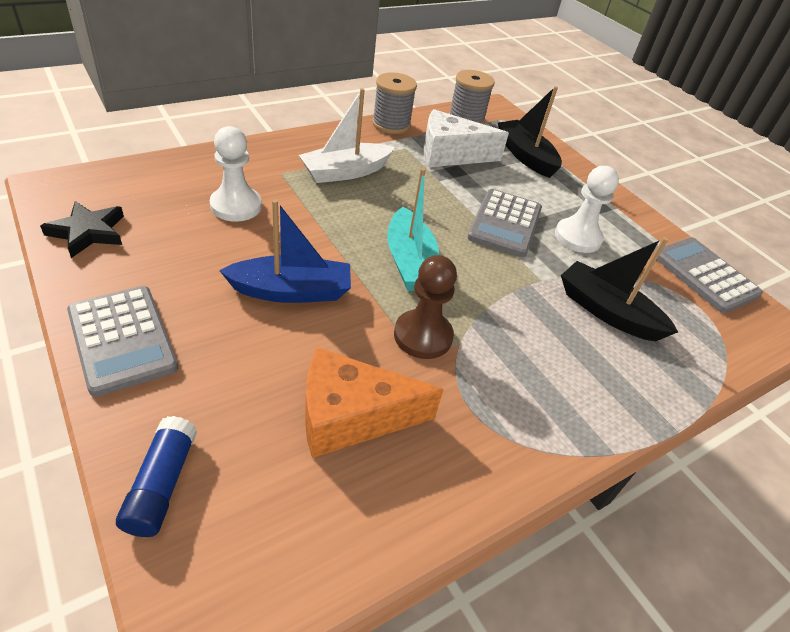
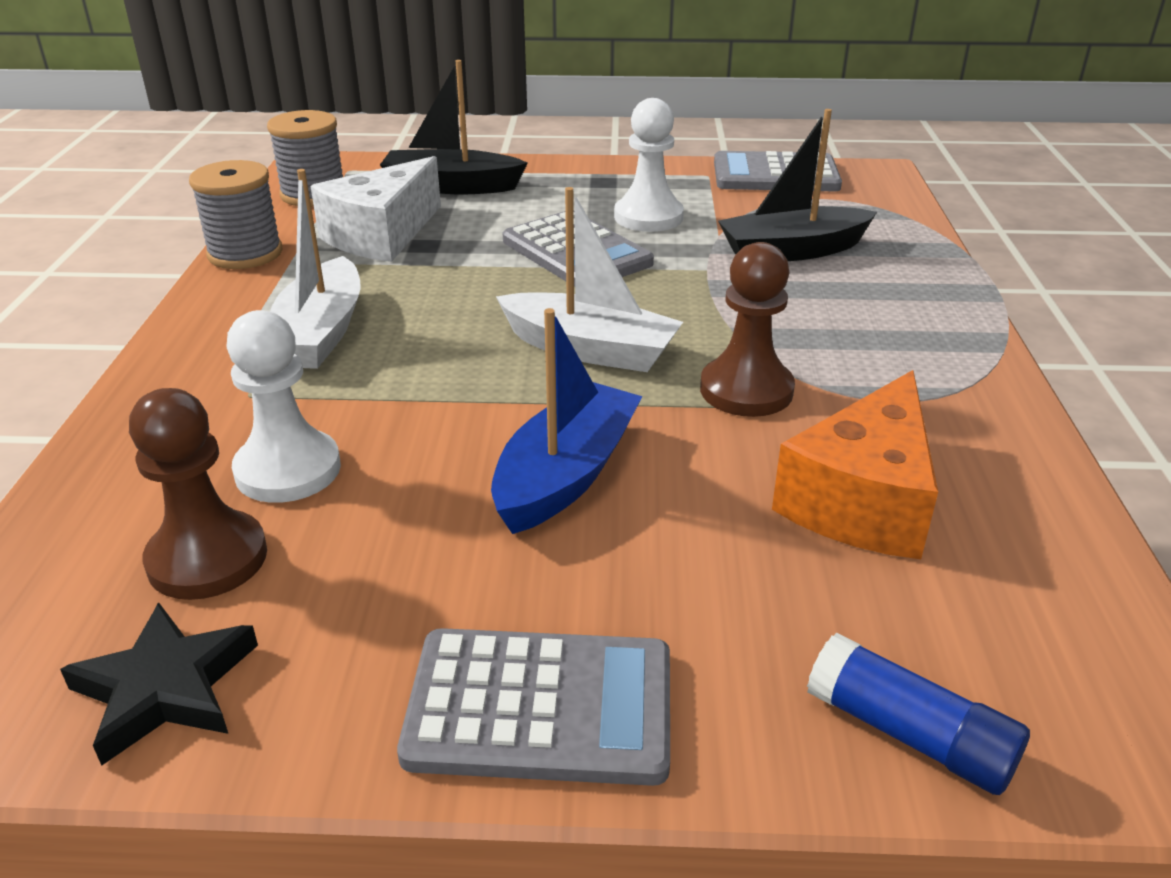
camera: 50 degrees left, 10 degrees down
(165, 210) = (207, 558): none -> brown pawn
(410, 262) = (590, 349): turquoise boat -> white boat

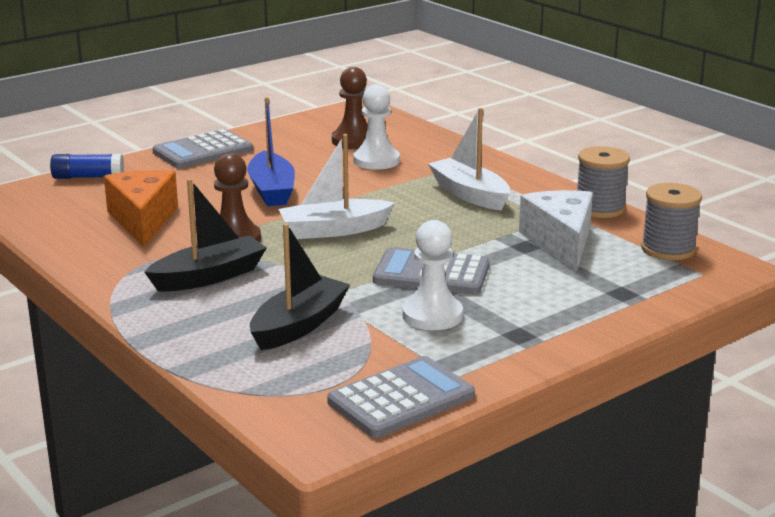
camera: 140 degrees right, 10 degrees down
(166, 688) = (311, 125): black star -> none
(451, 187) = (605, 287): black boat -> black boat (209, 277)

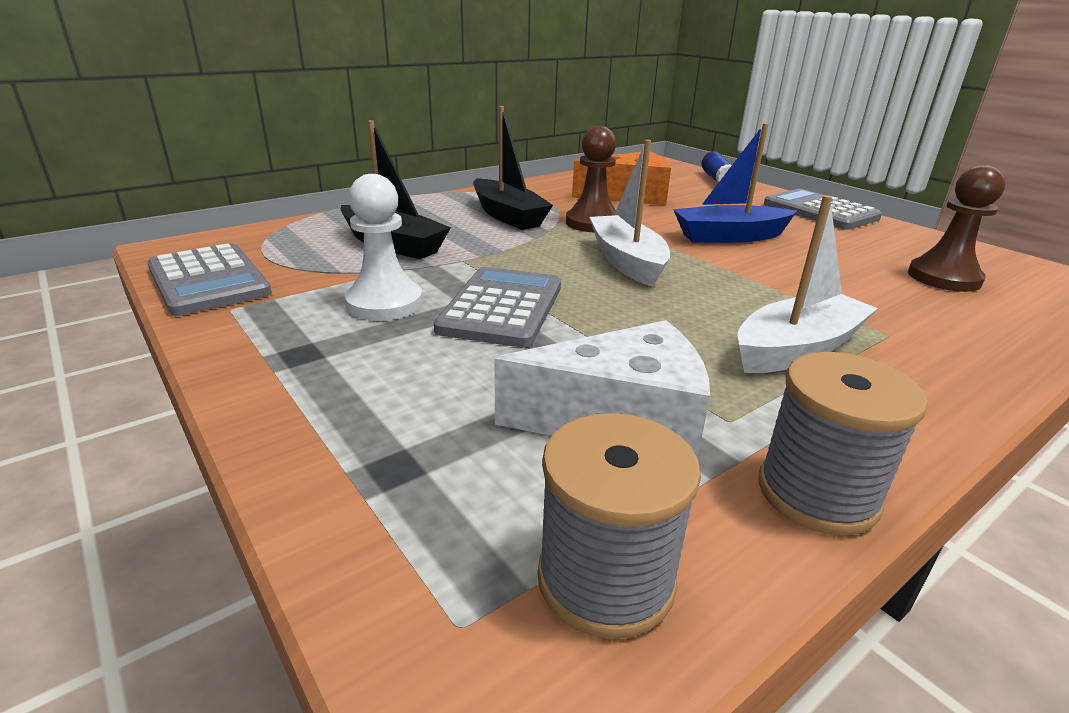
camera: 90 degrees right, 5 degrees up
(376, 161) = (879, 289): white pawn -> none

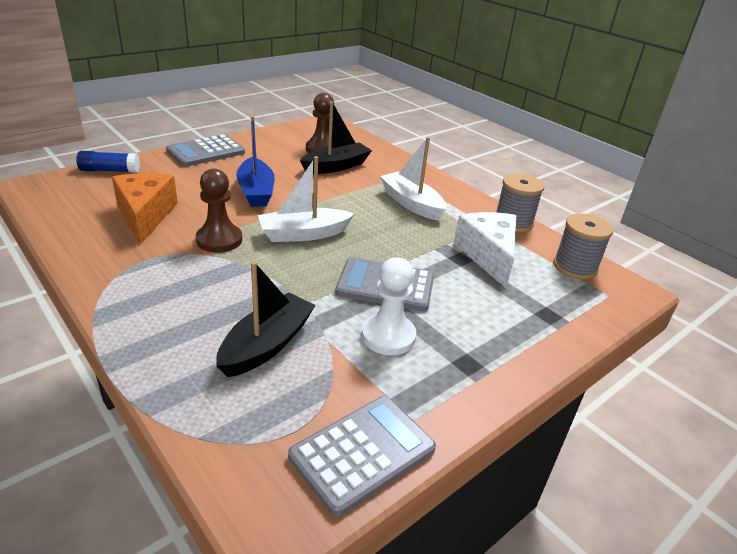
camera: 95 degrees left, 5 degrees up
(508, 216) = (191, 281): black boat -> black boat (336, 166)

